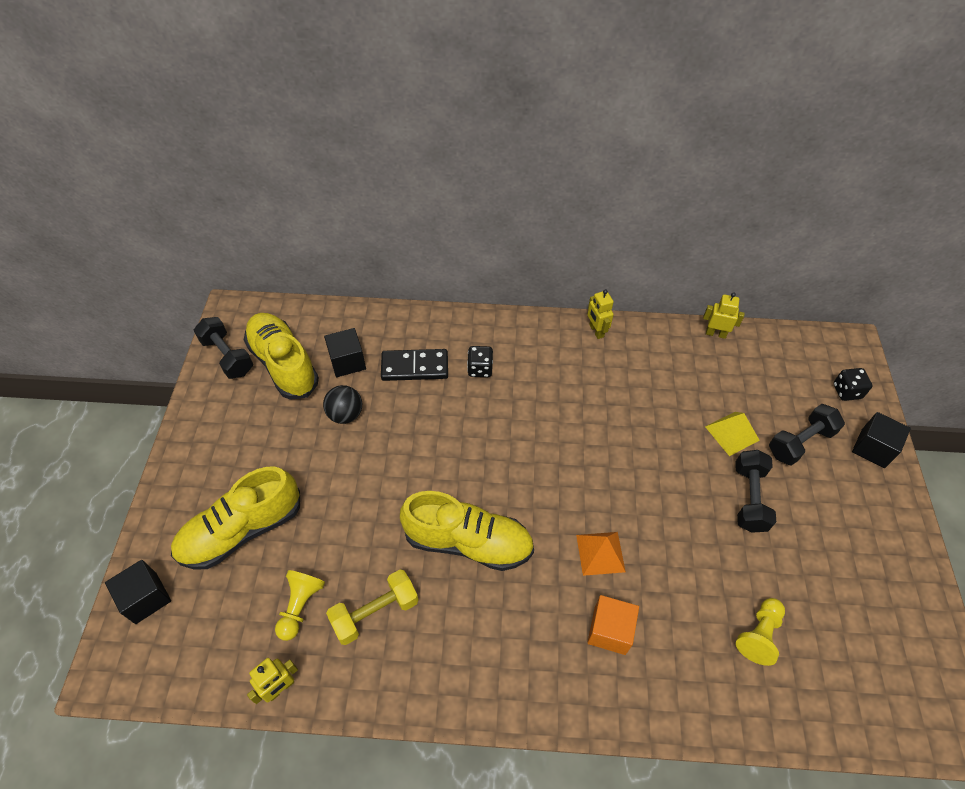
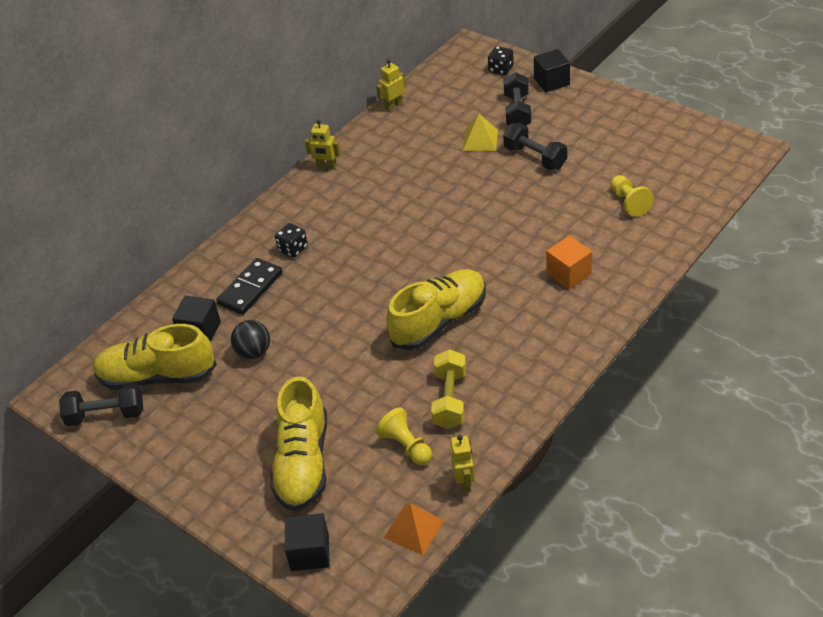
camera: 50 degrees left, 10 degrees down
(600, 553) = (510, 252): orange pyramid -> orange pyramid (414, 528)

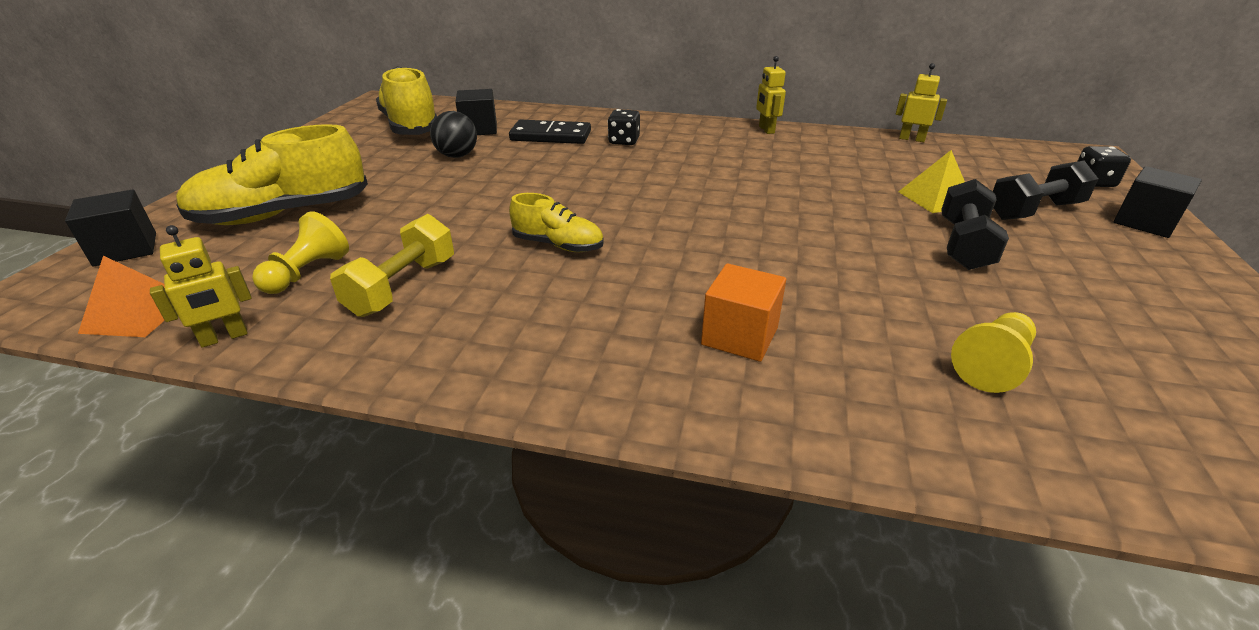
camera: 60 degrees right, 10 degrees down
(106, 415) = (357, 119): black dumbbell -> none
(439, 321) = (558, 245): yellow shoe -> yellow shoe, size x0.55
(450, 400) = (402, 287): yellow dumbbell -> yellow dumbbell turned 45 degrees counterclockwise

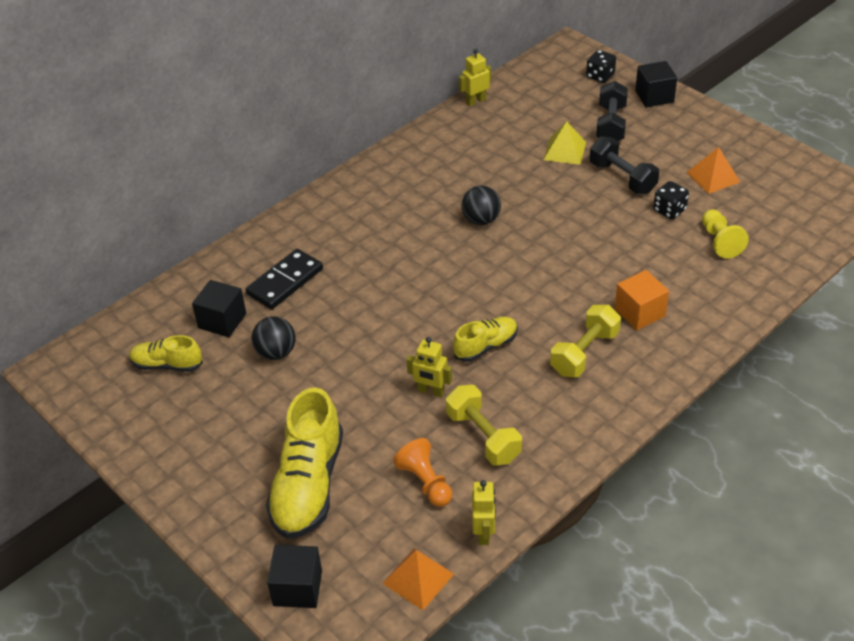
camera: 55 degrees left, 10 degrees up
(307, 273) = (425, 482): yellow pawn -> orange pawn
(411, 126) = (167, 365): yellow shoe -> yellow shoe, size x0.55
(611, 314) = (584, 353): none -> yellow dumbbell
(624, 141) = (339, 244): black dice -> black dice (669, 210)
(751, 188) = (481, 220): none -> black ball
(766, 130) = (391, 158): yellow robot -> yellow robot (431, 391)
(1108, 313) = (713, 177): none -> orange pyramid

